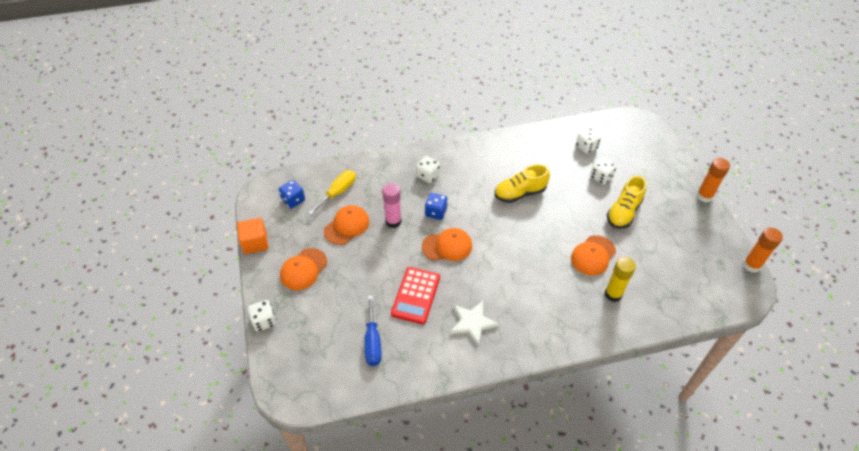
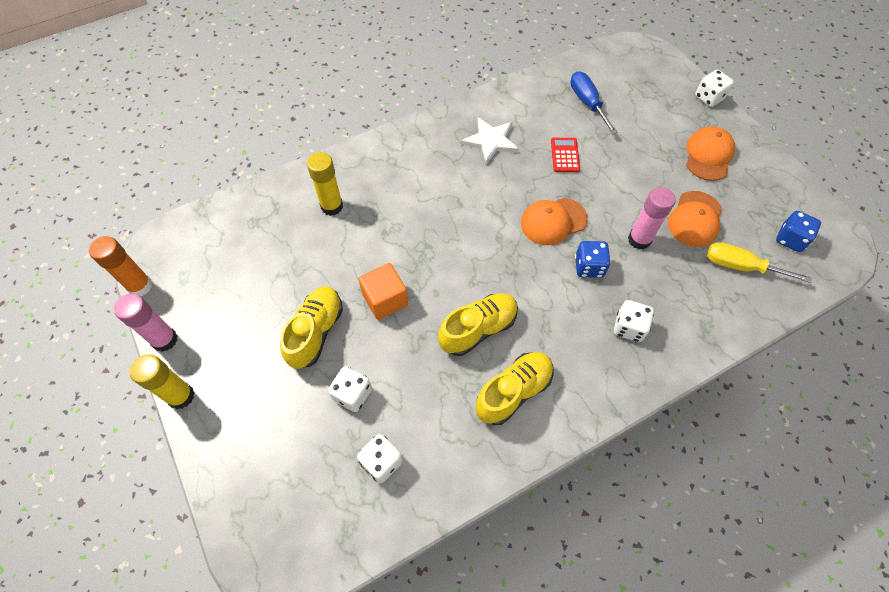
camera: 165 degrees right, 10 degrees up
(255, 243) = (788, 172): orange cube -> orange cube (385, 299)
(338, 192) = (740, 266): yellow screwdriver -> yellow screwdriver turned 90 degrees clockwise
(416, 295) = (564, 155): red calculator -> red calculator, size x0.61
(508, 160) = (513, 392): none -> yellow shoe
(593, 255) = (359, 251): orange cap -> none
(704, 196) = (181, 396): orange glue stick -> yellow glue stick
(723, 228) = (164, 340): none -> pink glue stick

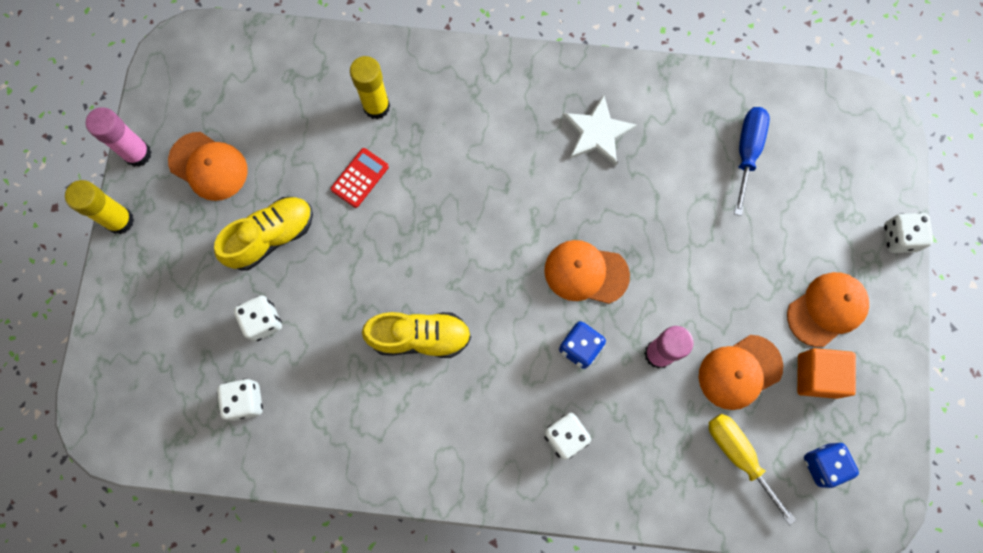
camera: 35 degrees right, 15 degrees up
(140, 286) = (148, 81): orange glue stick -> none
(231, 314) = (208, 166): none -> orange cap
(385, 299) = (356, 246): orange cube -> orange cube (817, 376)
(513, 392) = (405, 420): yellow shoe -> none
(564, 155) = (664, 203): red calculator -> red calculator (359, 178)

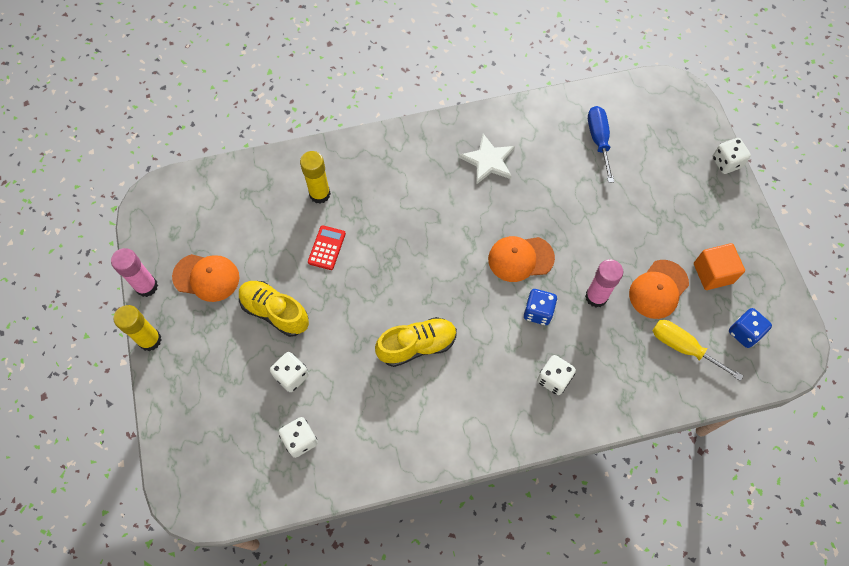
camera: 20 degrees left, 10 degrees down
(271, 237) = (275, 312): yellow shoe -> yellow shoe turned 90 degrees counterclockwise
(827, 309) = (699, 226): orange cap -> none

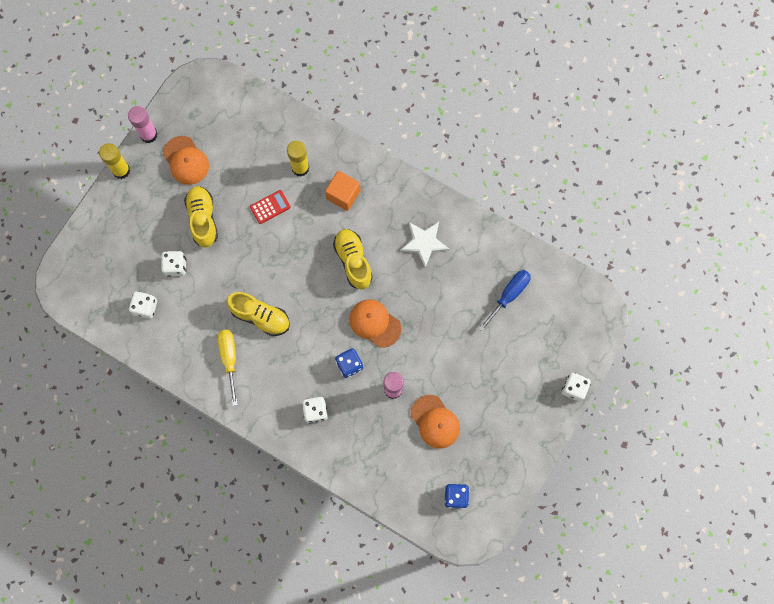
camera: 45 degrees right, 10 degrees up
(447, 226) = (353, 261): none -> yellow shoe
(658, 289) = (435, 422): orange cap -> orange cap turned 120 degrees counterclockwise
(683, 347) = (409, 468): yellow screwdriver -> yellow screwdriver (229, 359)
(713, 273) = (480, 445): orange cube -> orange cube (343, 194)

